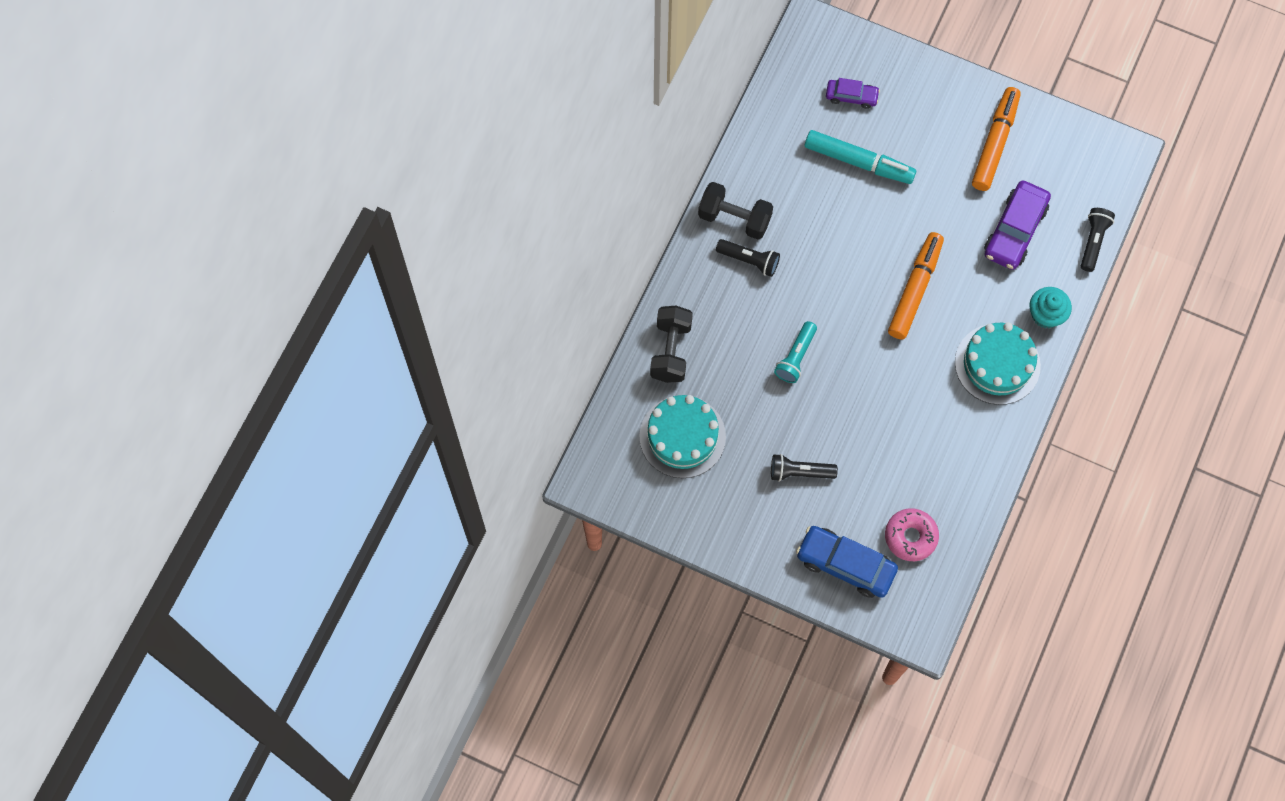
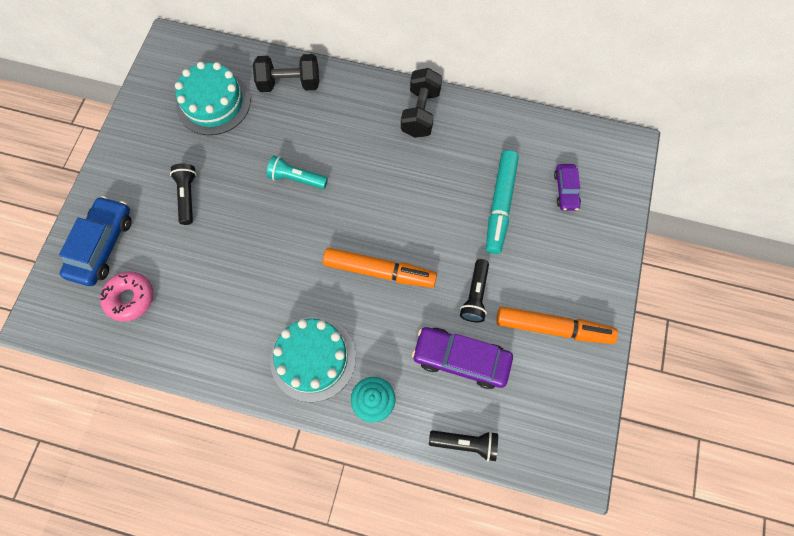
camera: 80 degrees right, 0 degrees up
(749, 260) = (383, 130): black flashlight -> black flashlight (475, 295)

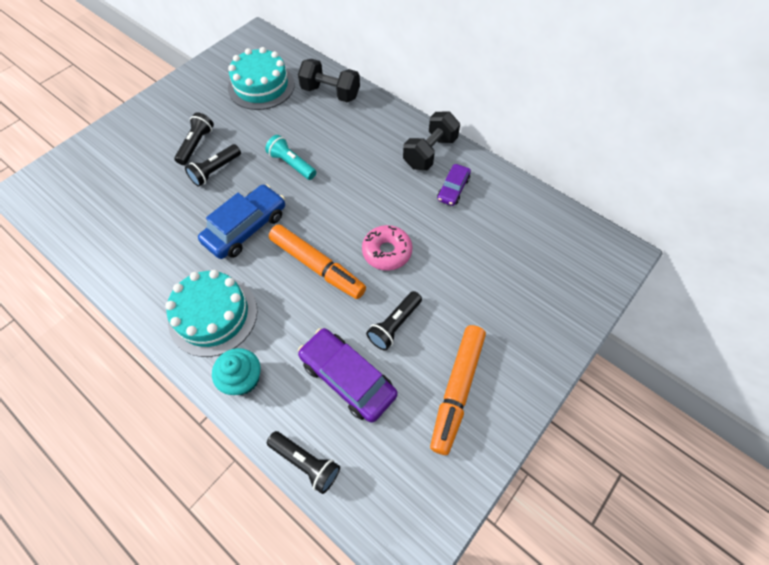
camera: 25 degrees right, 10 degrees down
(102, 245) = (108, 155): blue car -> blue car (246, 228)
(130, 298) = (101, 202): pink donut -> pink donut (387, 252)
(225, 216) = (215, 171): none -> black flashlight
(500, 205) = (463, 255): turquoise marker -> none
(553, 328) = (457, 390): orange marker -> orange marker turned 75 degrees clockwise
(566, 190) = (536, 267): purple car -> purple car (453, 189)

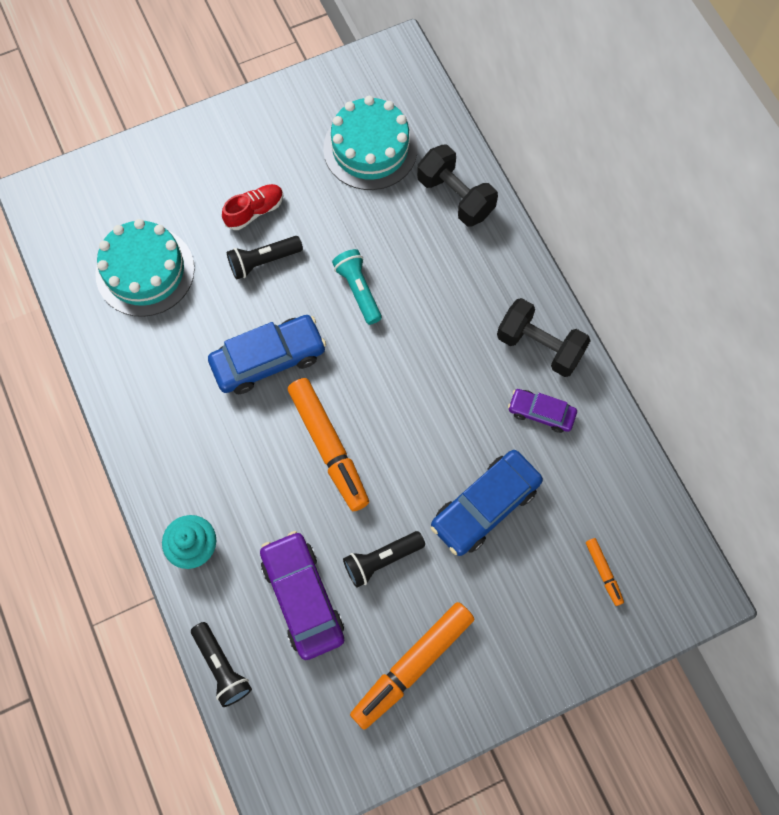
camera: 25 degrees right, 10 degrees up
(196, 145) = (254, 211): black flashlight -> red shoe
(213, 315) = (191, 457): turquoise cake -> turquoise cake (145, 271)
(387, 252) = (417, 464): pink donut -> none
(430, 152) = (539, 346): black dumbbell -> black dumbbell turned 60 degrees clockwise
(448, 259) = (485, 506): none -> blue car
(453, 189) = (541, 413): purple car -> purple car turned 60 degrees clockwise
(552, 267) = (603, 572): none -> orange marker

